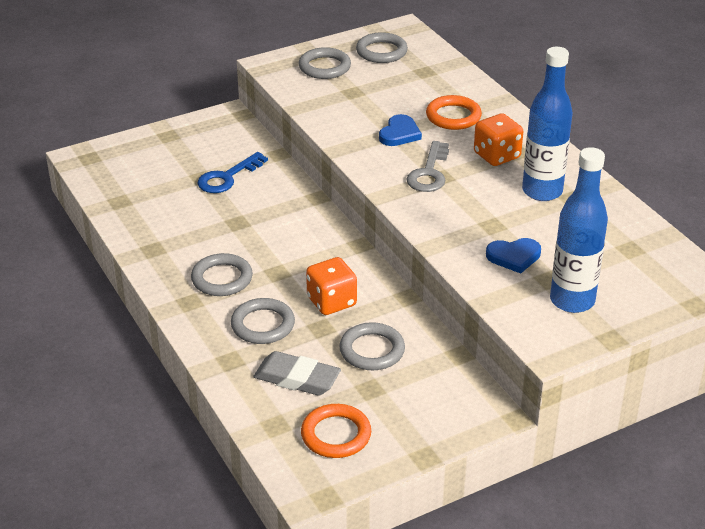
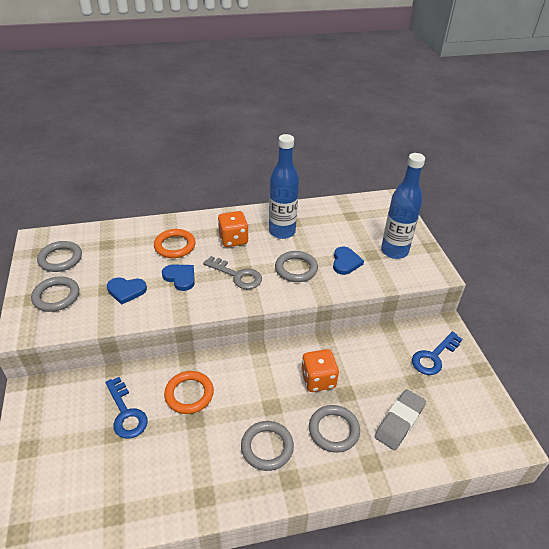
camera: 75 degrees left, 5 degrees up
(336, 435) = (460, 412): orange ring -> orange ring (189, 394)
(357, 105) = (126, 291): none -> blue heart
(372, 350) = (376, 370): grey ring -> grey ring (296, 269)
(422, 404) = (433, 357): none -> blue key

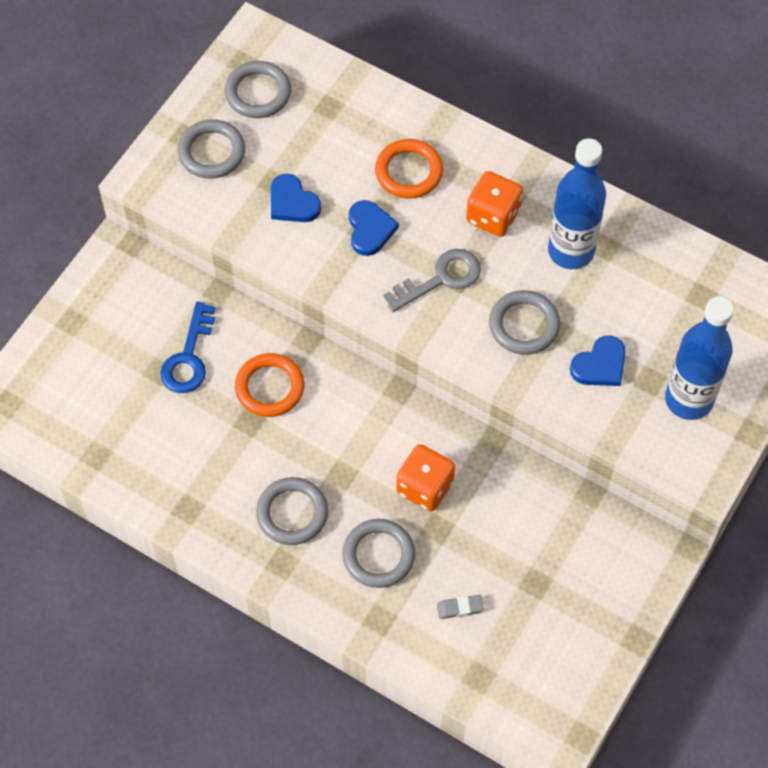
camera: 45 degrees right, 20 degrees up
(237, 275) = (441, 279): grey key -> grey key turned 105 degrees counterclockwise
(399, 421) = (460, 608): grey eraser -> grey eraser, size x0.49
(433, 357) = (596, 576): blue key -> none

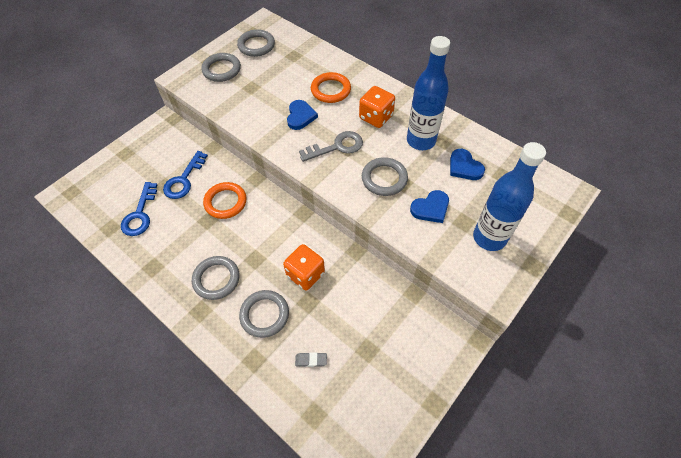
camera: 10 degrees right, 5 degrees down
(137, 426) = (140, 214): none -> blue key
(292, 202) = (259, 98): blue heart -> blue heart (464, 167)

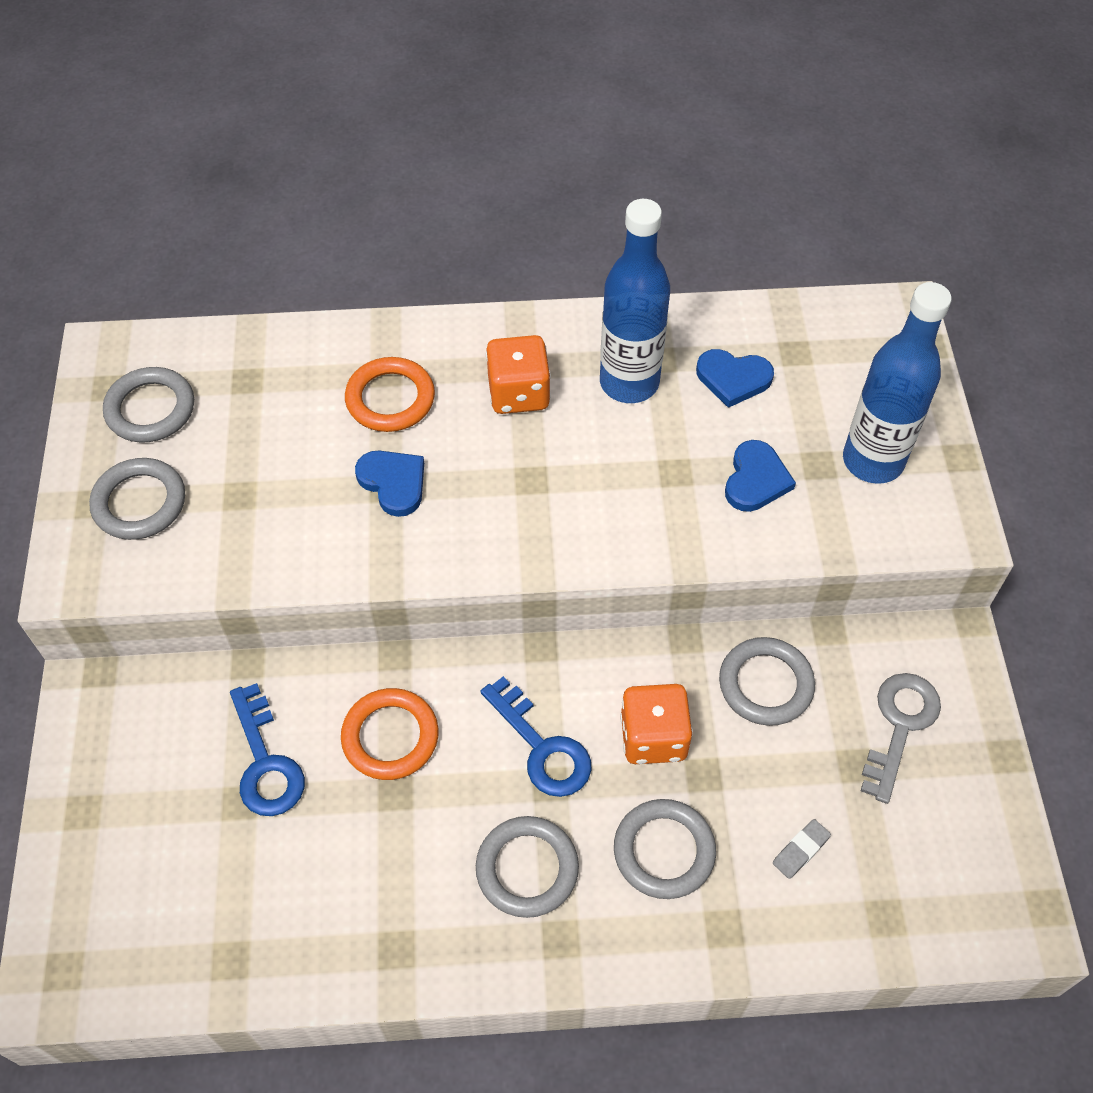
camera: 45 degrees left, 0 degrees up
(140, 214) = (259, 888): blue key -> blue key (542, 747)
(337, 147) = (514, 490): grey key -> grey key (899, 726)
(384, 179) = (643, 486): grey ring -> grey ring (765, 684)

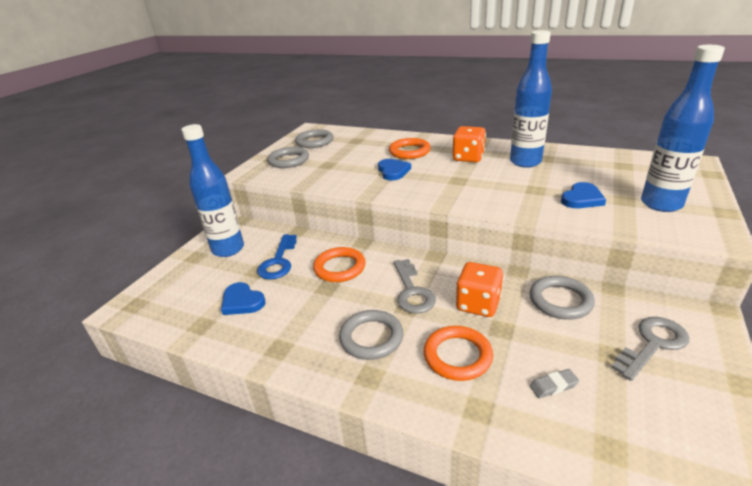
camera: 30 degrees right, 25 degrees down
(138, 767) = (228, 249): none -> blue bottle
(542, 747) = (412, 291): blue key -> grey key
(664, 851) = (457, 356): grey ring -> orange ring
(733, 379) = (583, 168): blue heart -> blue heart (242, 301)

